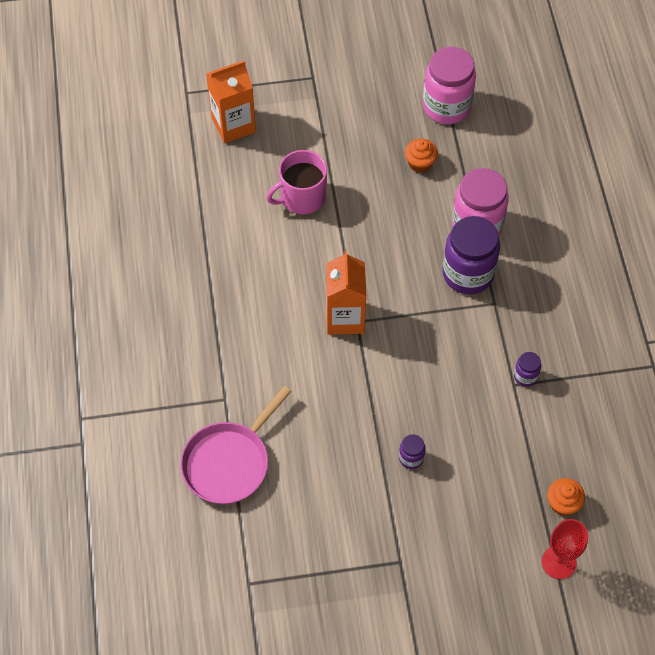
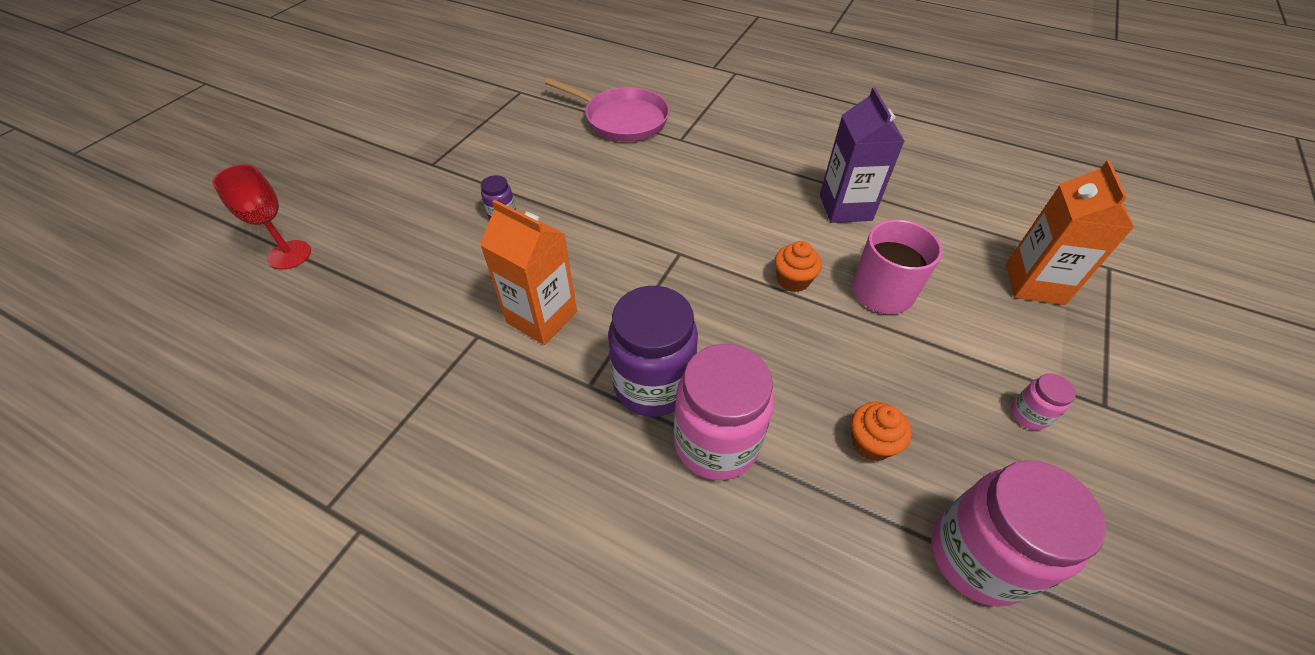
camera: 125 degrees right, 10 degrees down
(229, 462) = (622, 119): pink pan -> pink pan turned 135 degrees clockwise
(231, 248) = (845, 207): none -> purple carton
(345, 318) = (692, 246): orange carton -> orange carton (541, 317)
(346, 106) = (1028, 415): none -> pink jar
(525, 376) = (474, 353): purple jar -> none
(563, 503) = (324, 293): orange cupcake -> orange cupcake (793, 280)

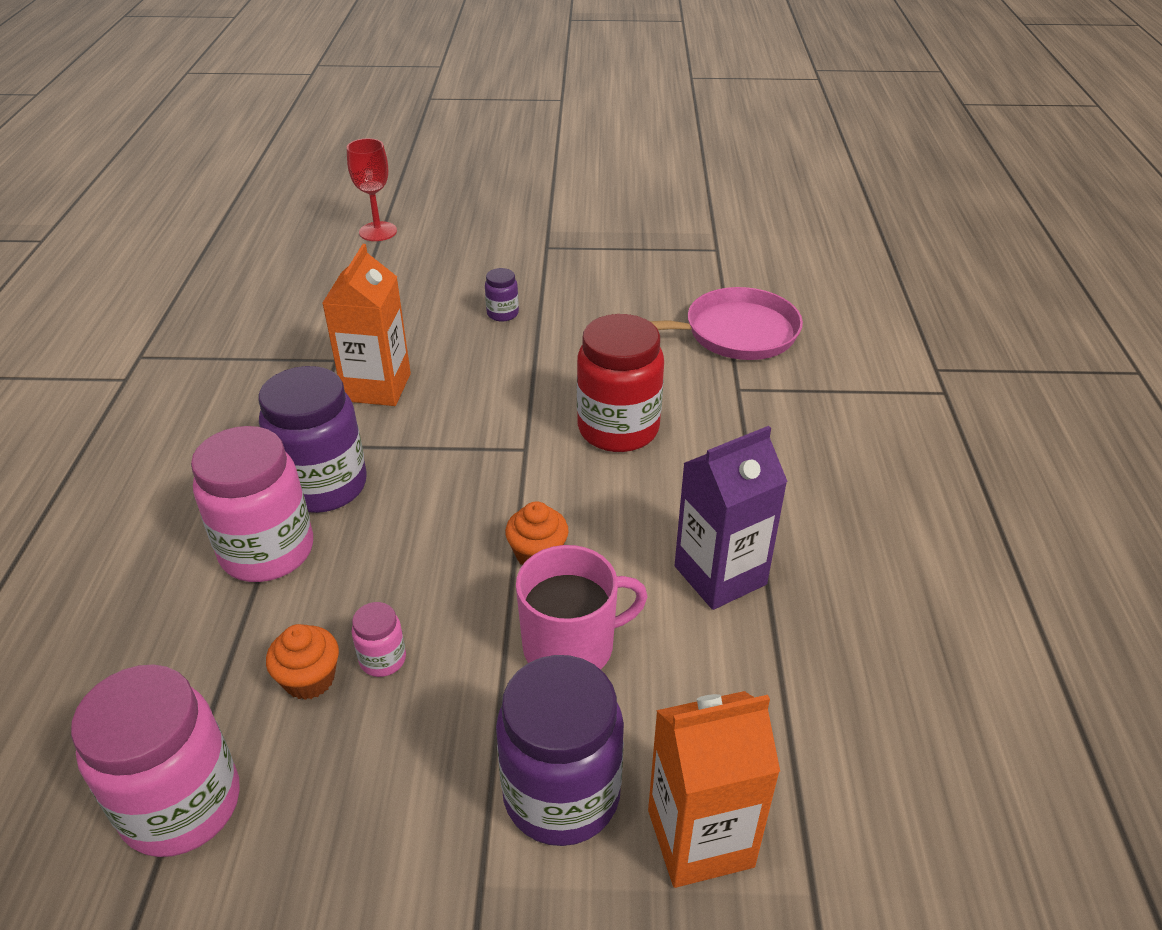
camera: 65 degrees right, 10 degrees down
(622, 119) = (734, 333): pink pan -> pink pan turned 105 degrees counterclockwise
(687, 202) = (618, 429): none -> red jar
(998, 331) = (561, 795): none -> purple jar
(1028, 415) = (415, 846): pink jar -> pink jar (383, 659)

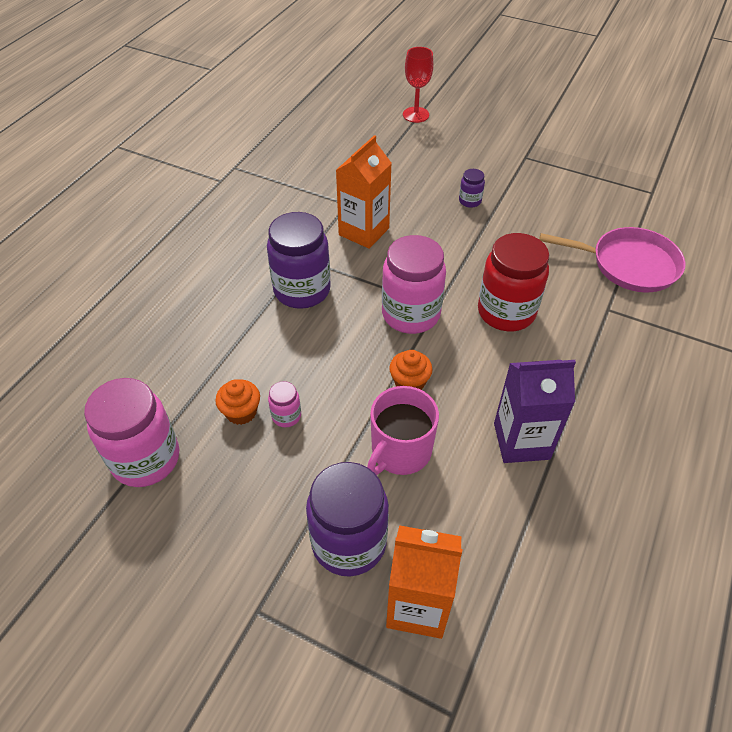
camera: 25 degrees right, 10 degrees up
(267, 551) = (252, 322): pink jar -> pink jar (411, 314)
(571, 646) = (400, 451): pink mug -> pink mug turned 120 degrees clockwise

